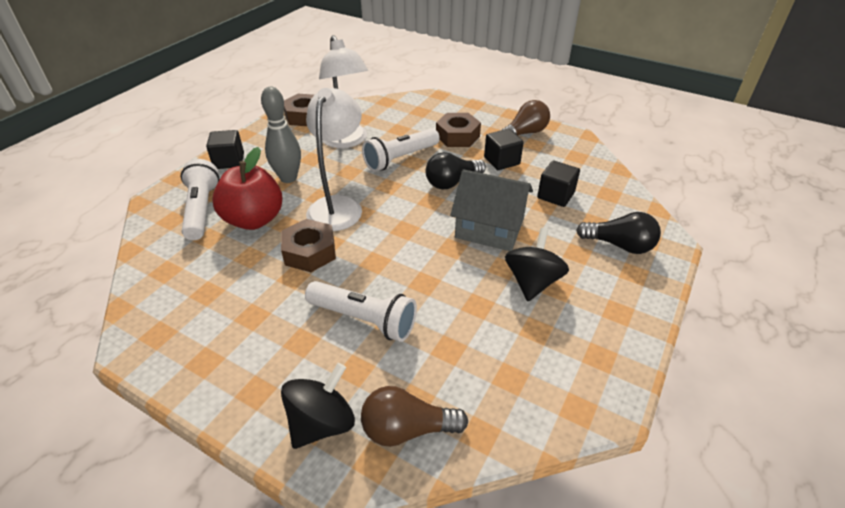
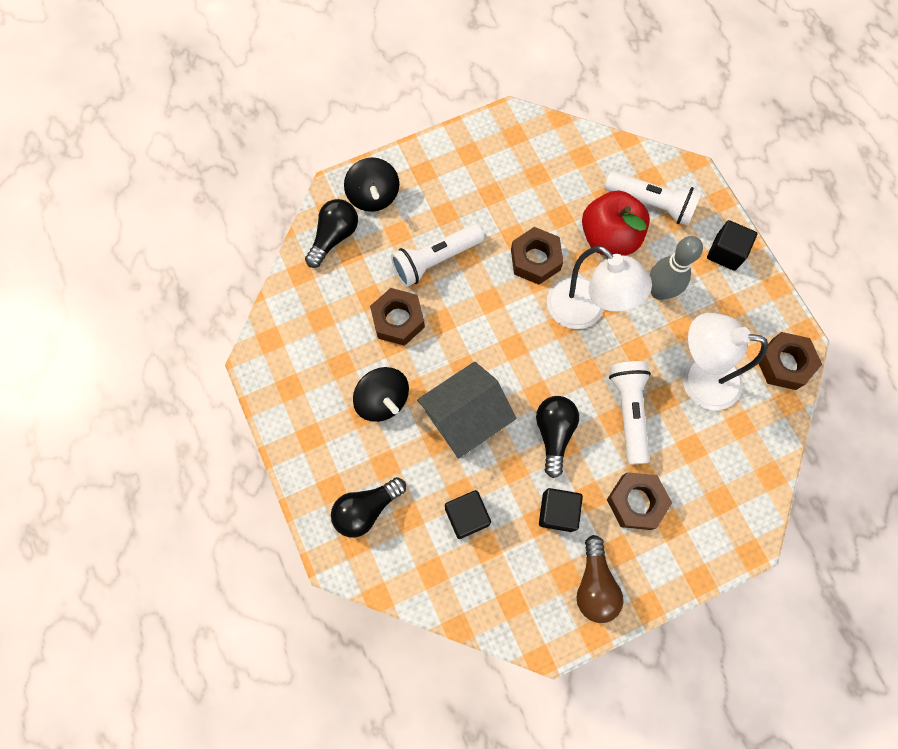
camera: 125 degrees right, 30 degrees up
(407, 429) = (334, 237): brown light bulb -> black light bulb
(451, 313) = (398, 320): none -> brown nut

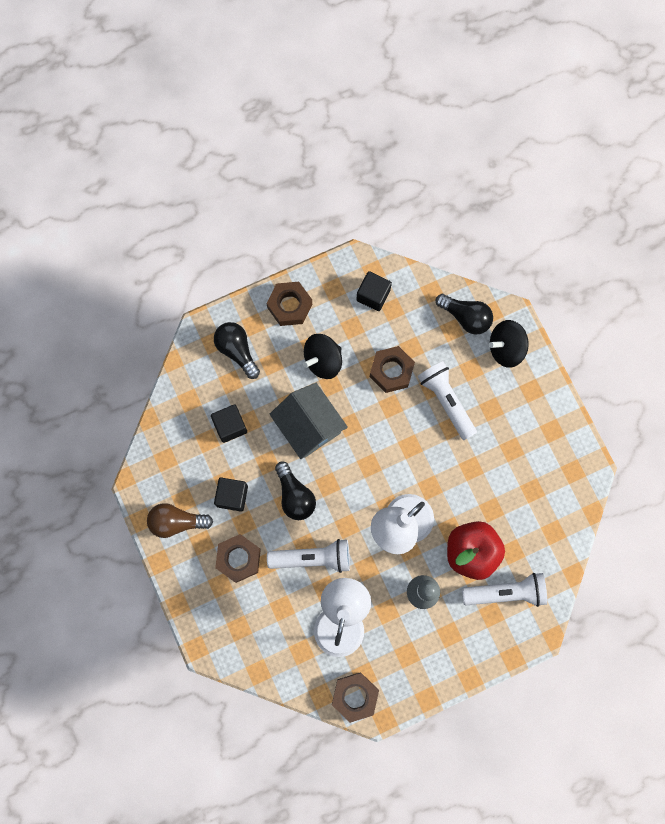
camera: 90 degrees right, 5 degrees up
(535, 259) = (448, 486): brown nut -> brown nut (290, 306)
(554, 433) = (295, 495): black light bulb -> black light bulb turned 60 degrees clockwise
(651, 204) = (506, 592): white flashlight -> white flashlight turned 120 degrees counterclockwise
(725, 252) = (459, 656): black cube -> black cube (373, 295)

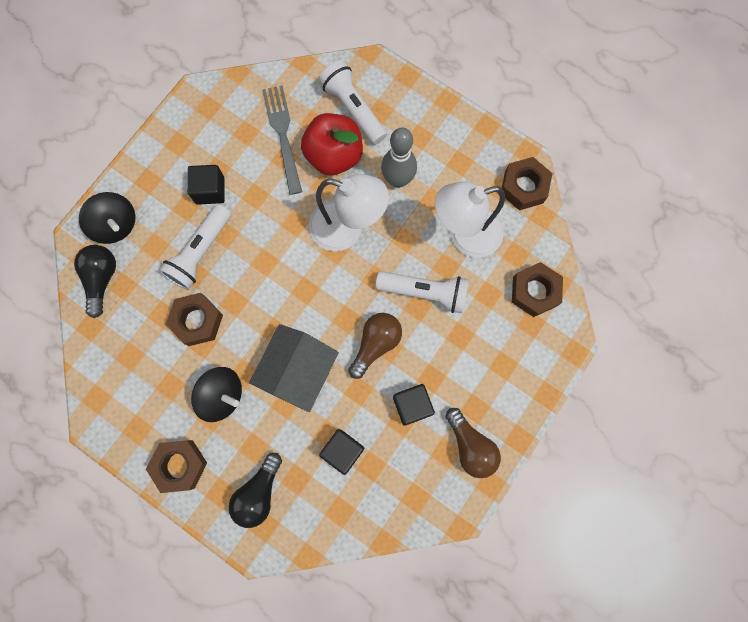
camera: 120 degrees left, 0 degrees up
(238, 559) = (468, 362): brown nut -> brown nut (534, 291)
(295, 495) = (376, 344): black light bulb -> brown light bulb
(313, 558) = (425, 293): white flashlight -> white flashlight turned 135 degrees clockwise
(373, 295) = (123, 384): black cube -> black cube (210, 190)
(514, 520) = (283, 134): none -> grey fork

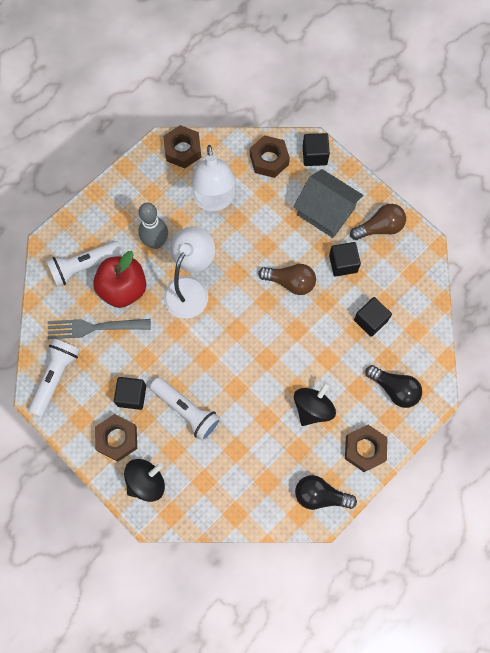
camera: 80 degrees left, 5 degrees down
(102, 279) = (194, 499): black light bulb -> black light bulb (320, 495)
(197, 321) = (246, 421): brown nut -> brown nut (117, 439)
(298, 371) = (302, 345): grey house -> grey house (326, 211)
(376, 344) = (290, 282): brown light bulb -> brown light bulb turned 150 degrees clockwise
(425, 293) = (255, 238): white flashlight -> white flashlight (56, 377)
(554, 347) = (314, 155): none -> black cube

